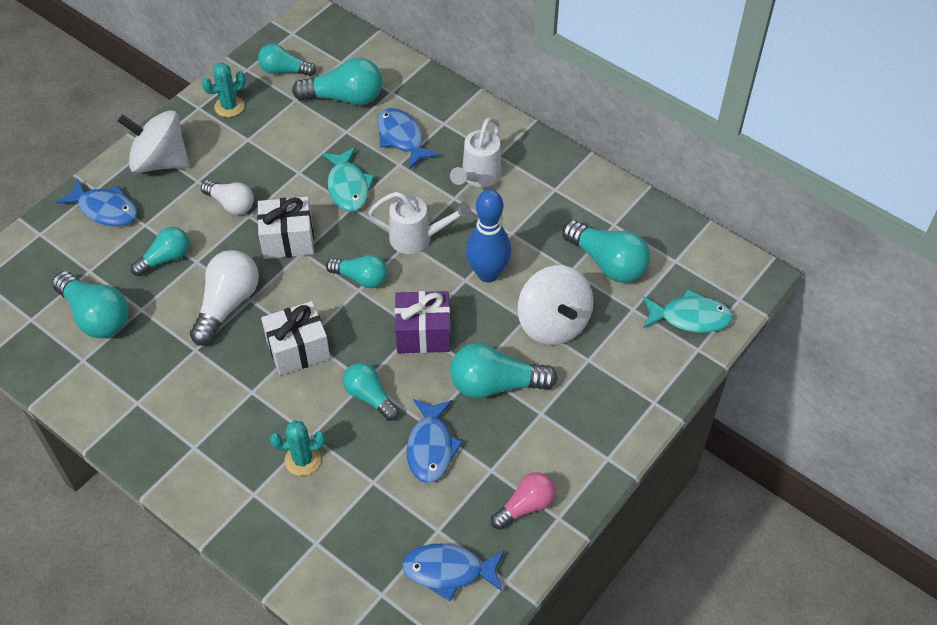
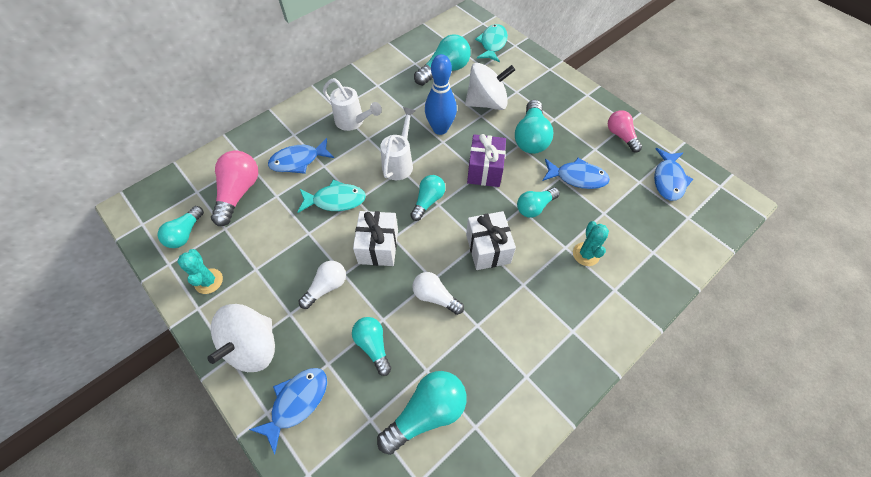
camera: 80 degrees left, 5 degrees up
(227, 304) = (435, 297): white light bulb -> white light bulb, size x0.65
(345, 98) = (239, 193): turquoise light bulb -> pink light bulb

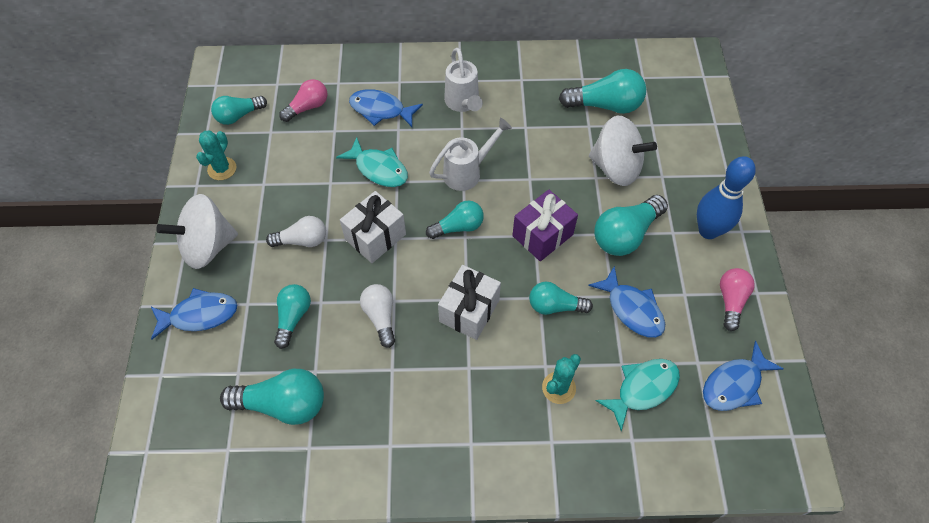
camera: 40 degrees right, 0 degrees up
(239, 193) = (308, 107): pink light bulb -> pink light bulb, size x0.65
(440, 129) = (540, 164): blue bowling pin -> blue bowling pin (708, 231)
(492, 44) = (690, 107): turquoise fish -> turquoise fish (643, 389)

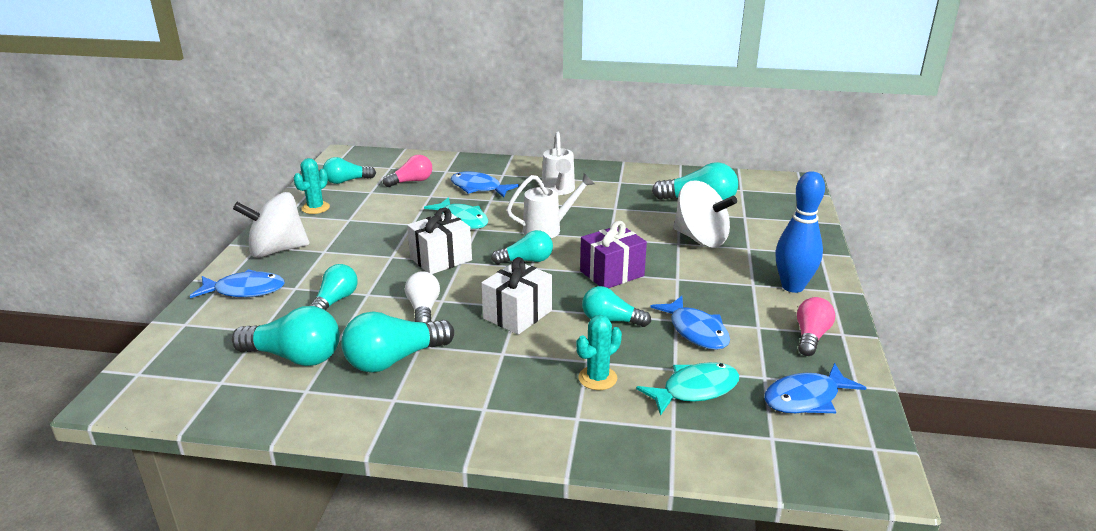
camera: 10 degrees right, 30 degrees down
(302, 240) = (368, 255): white light bulb -> none
(625, 235) = (700, 281): turquoise light bulb -> turquoise light bulb (394, 359)

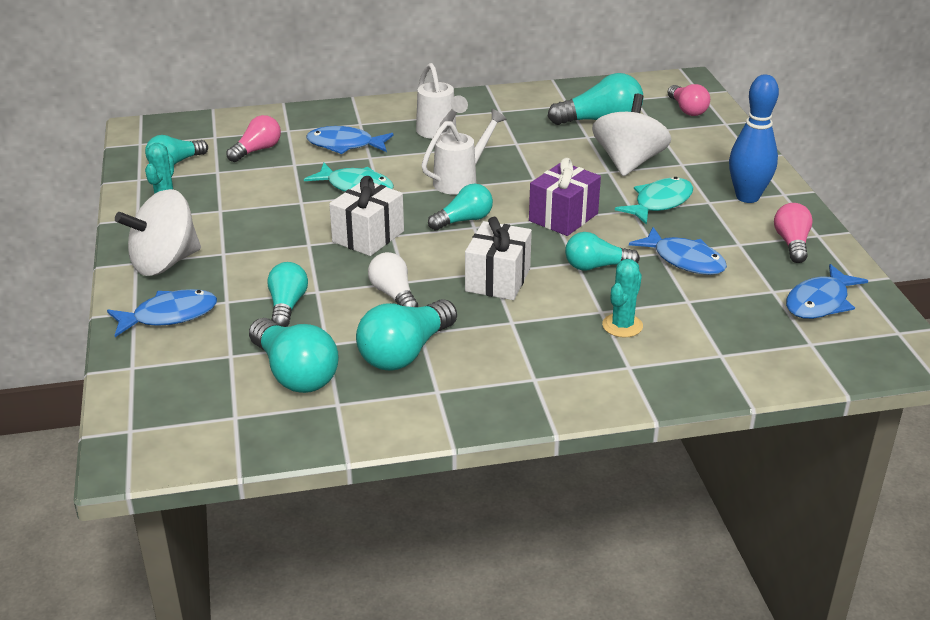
camera: 20 degrees left, 5 degrees up
(295, 357) = (295, 373): turquoise light bulb -> turquoise light bulb turned 60 degrees clockwise
(695, 390) = (719, 316): turquoise fish -> turquoise fish (659, 203)
(701, 239) = (628, 162): white spinning top -> white spinning top turned 90 degrees counterclockwise
(782, 205) = (687, 110): none -> pink light bulb

